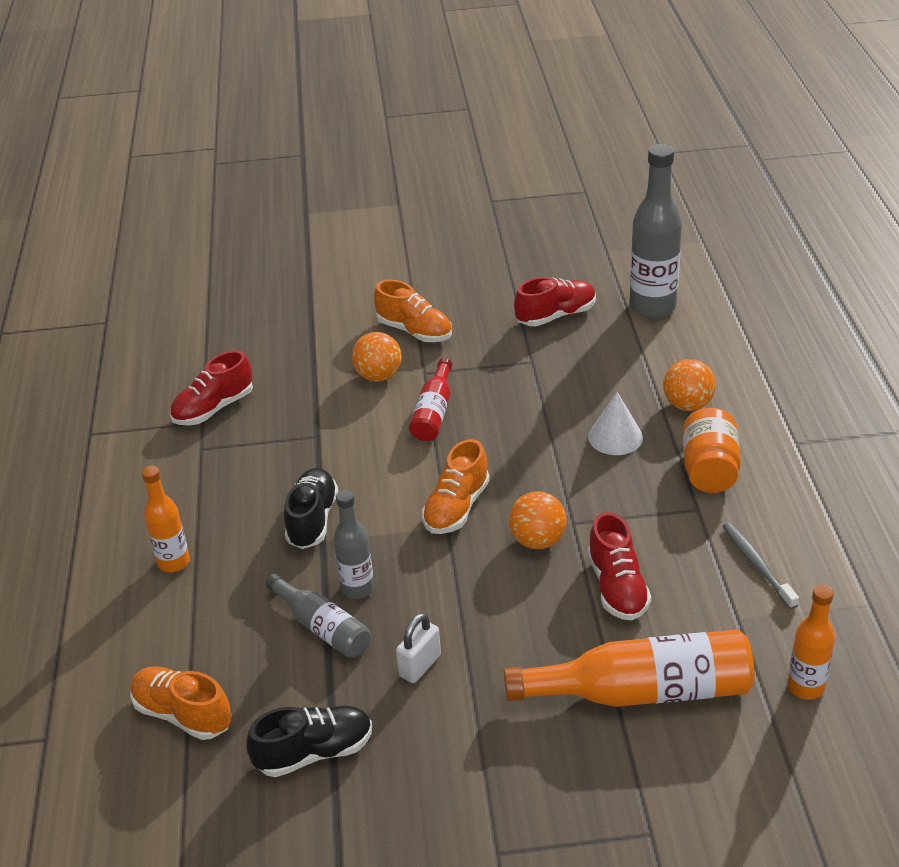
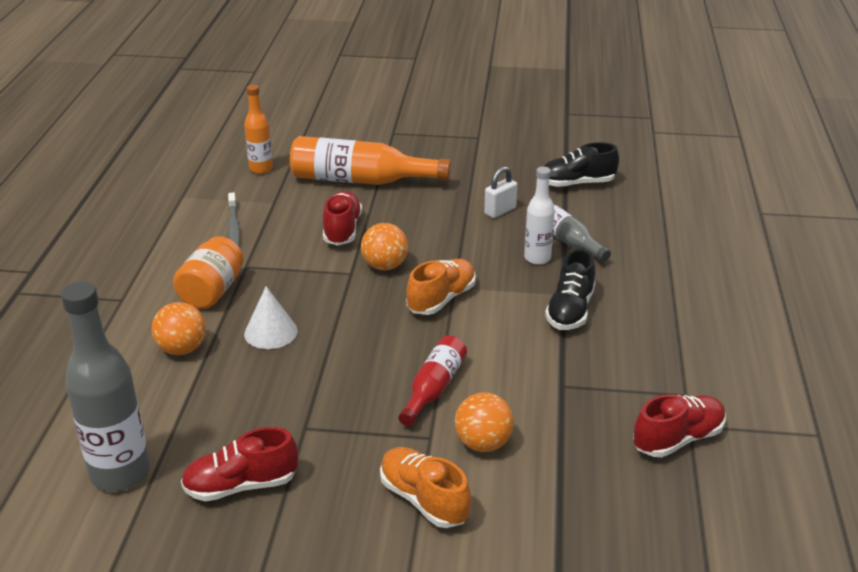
camera: 170 degrees left, 5 degrees down
(174, 562) = (692, 298): orange bottle -> none
(183, 714) = (666, 211): orange shoe -> none
(357, 588) = (537, 258): grey bottle -> white bottle

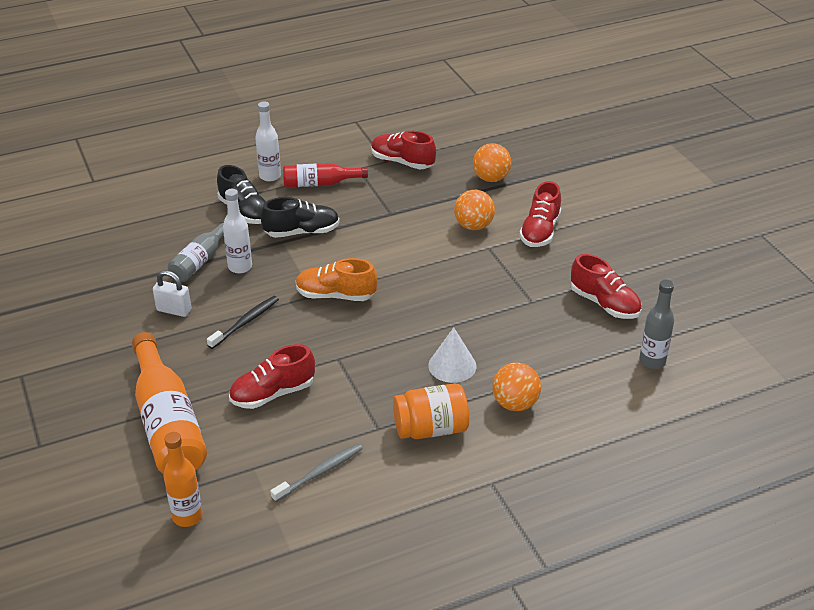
camera: 120 degrees left, 5 degrees up
(120, 473) = (652, 361): grey bottle -> grey bottle, size x0.58
(385, 266) = (312, 343): orange ball -> orange ball (491, 178)
(424, 499) = (540, 231): orange shoe -> red shoe
(433, 388) = (442, 262): red bottle -> red bottle (320, 184)
(448, 240) = (245, 322): none -> black toothbrush
(576, 183) = (94, 282): black shoe -> black shoe (245, 211)
(705, 321) = (270, 176): none -> white bottle

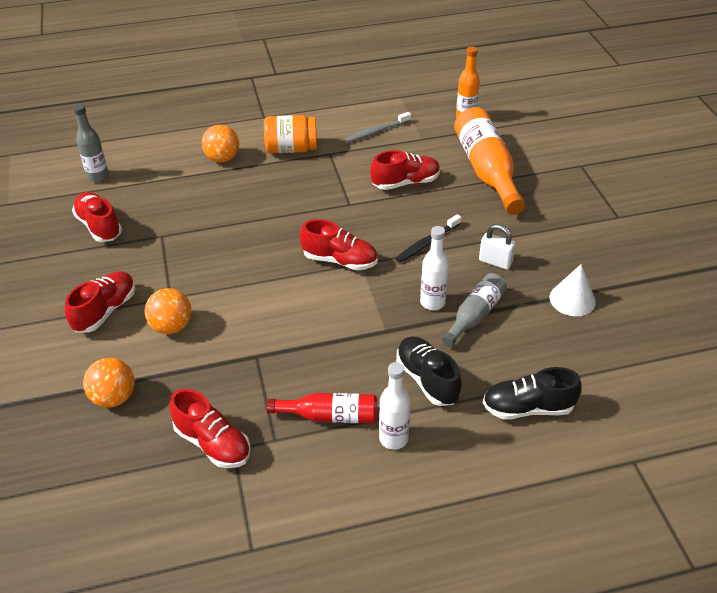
camera: 170 degrees left, 5 degrees up
(302, 232) = (363, 340): black shoe -> black shoe (528, 408)
(336, 295) = (340, 260): orange shoe -> red shoe
(452, 365) = (257, 189): white cone -> white cone (572, 299)

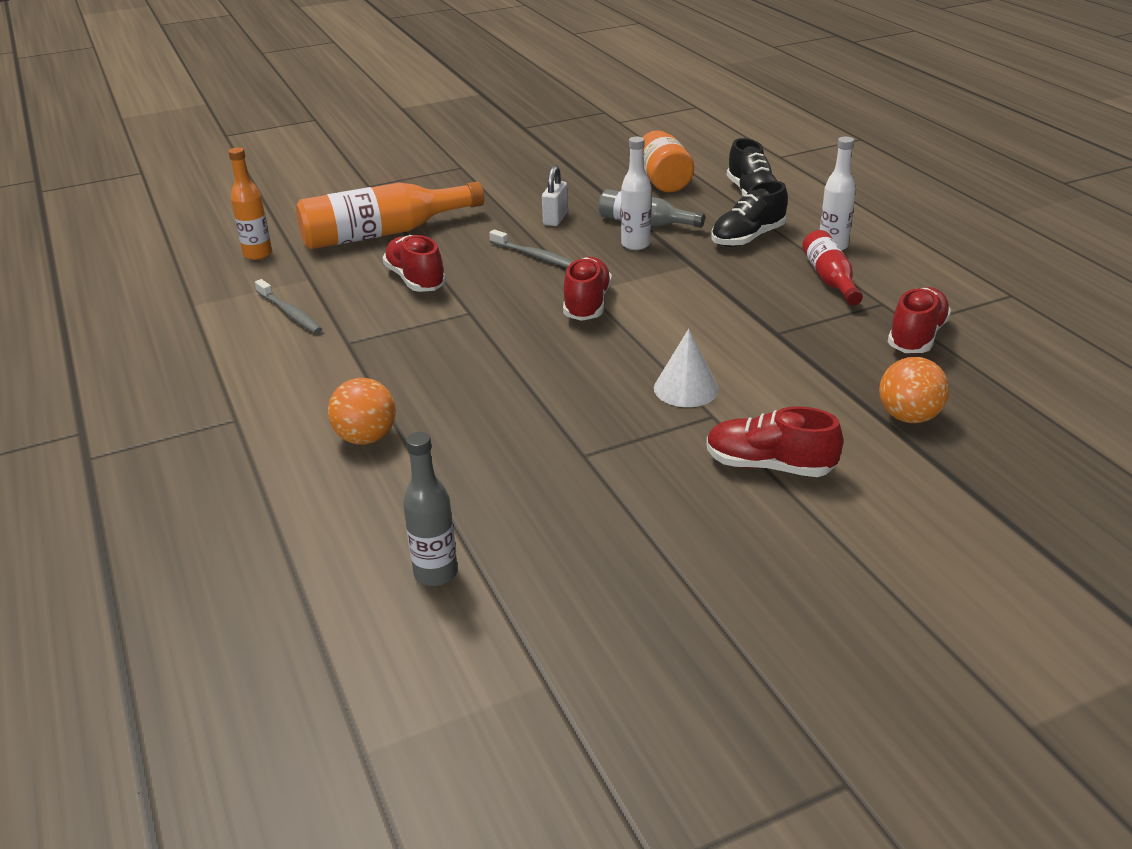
camera: 100 degrees left, 10 degrees down
(99, 226) = (581, 528): red shoe -> none
(172, 326) = (765, 402): orange ball -> none
(291, 149) = (336, 376): orange jar -> orange jar (663, 182)
(427, 243) = (535, 256): black toothbrush -> grey toothbrush
(572, 299) = (599, 182): white cone -> white cone (686, 388)

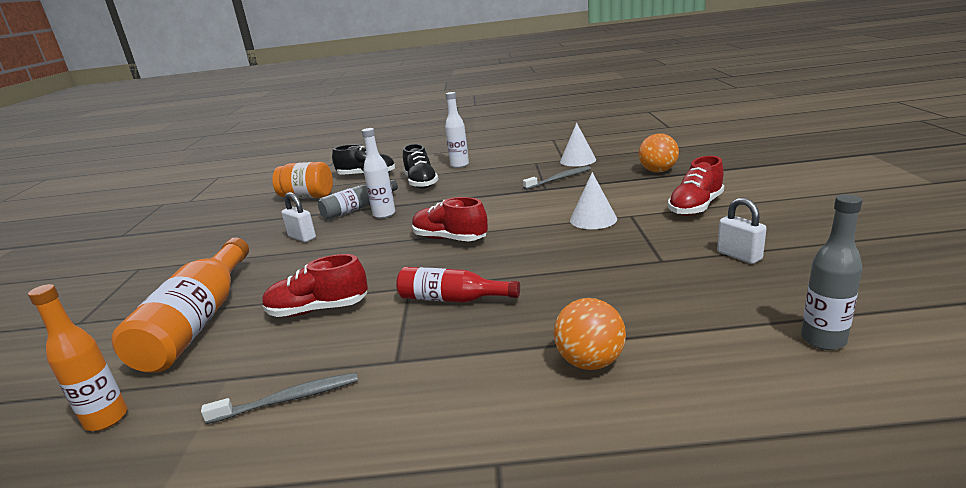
camera: 65 degrees left, 10 degrees down
(535, 256) = (350, 251): grey toothbrush -> grey toothbrush (559, 179)
(618, 511) = (739, 256): none -> white padlock
(830, 279) = (496, 170): red bottle -> red bottle (452, 299)
(916, 337) = (578, 160): red shoe -> white cone

